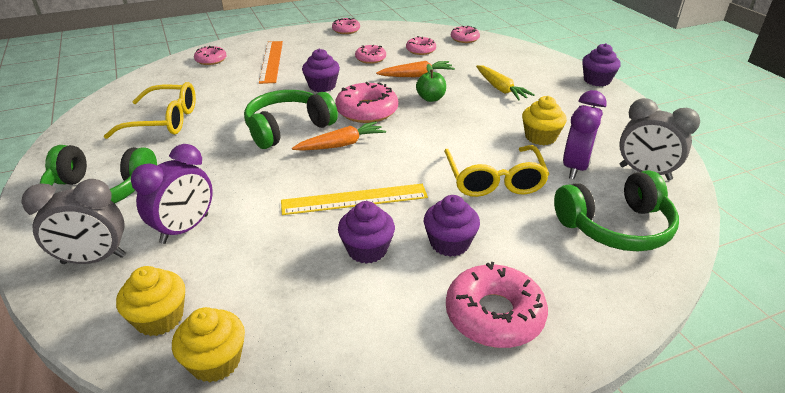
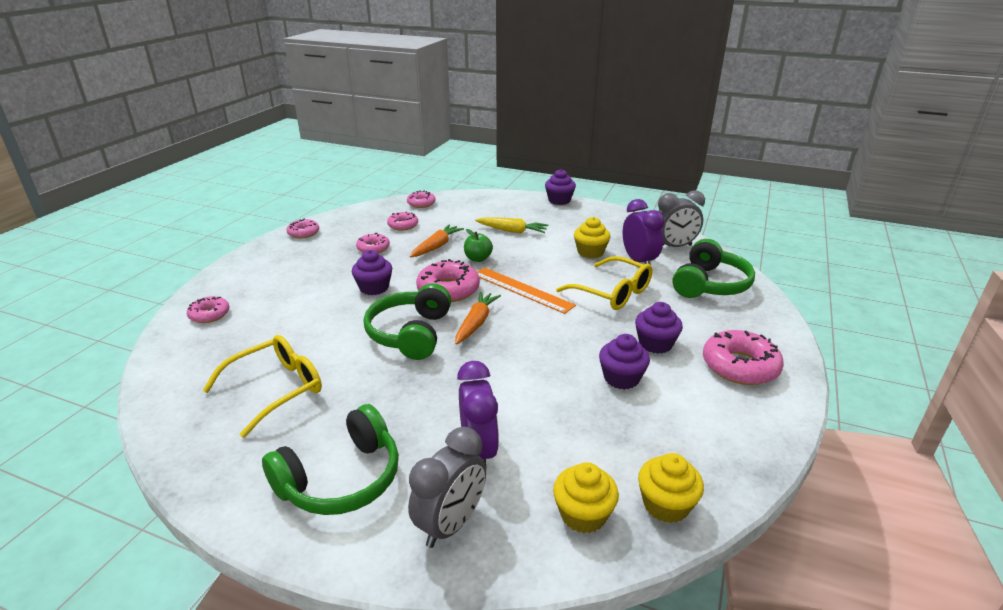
camera: 45 degrees left, 5 degrees down
(271, 61) = (282, 288): orange ruler -> orange ruler (522, 289)
(354, 199) = (555, 353): yellow ruler -> none

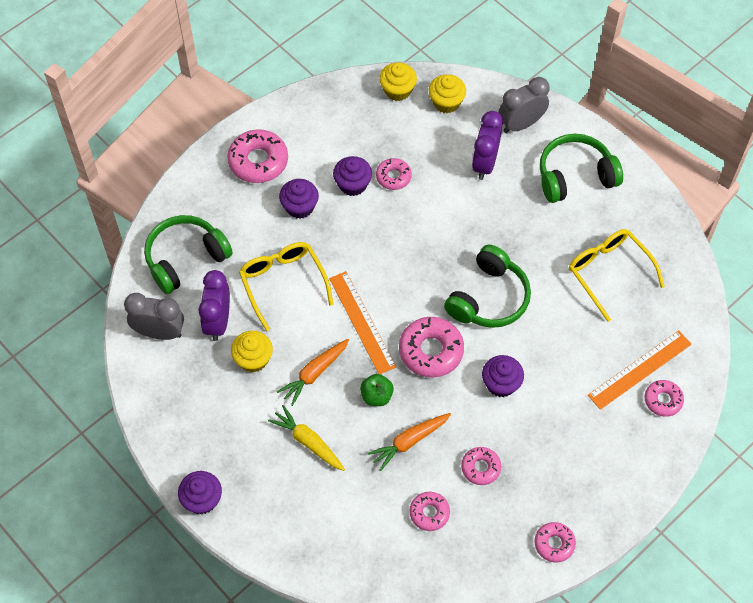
camera: 155 degrees left, 30 degrees up
(234, 327) = (640, 369): none -> orange ruler
(276, 389) = (609, 272): yellow glasses -> yellow glasses turned 75 degrees clockwise
(421, 203) = (384, 570): pink donut -> pink donut (393, 177)
(476, 323) = (428, 290): orange carrot -> orange carrot (314, 373)

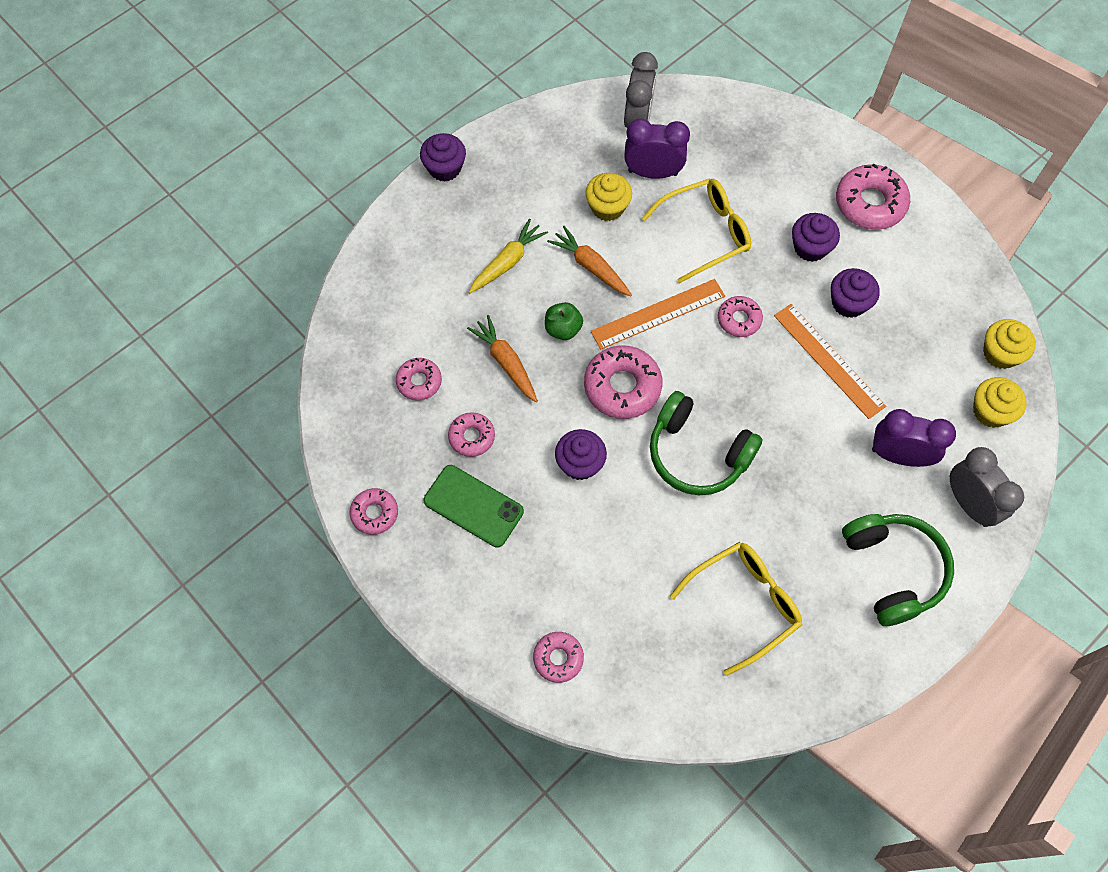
camera: 90 degrees right, 5 degrees up
(185, 259) = (731, 139): green headphones -> none
(393, 177) = (865, 348): pink donut -> pink donut (739, 319)
(543, 465) = (473, 506): none -> green phone
(640, 369) = (601, 632): orange ruler -> orange ruler (828, 360)

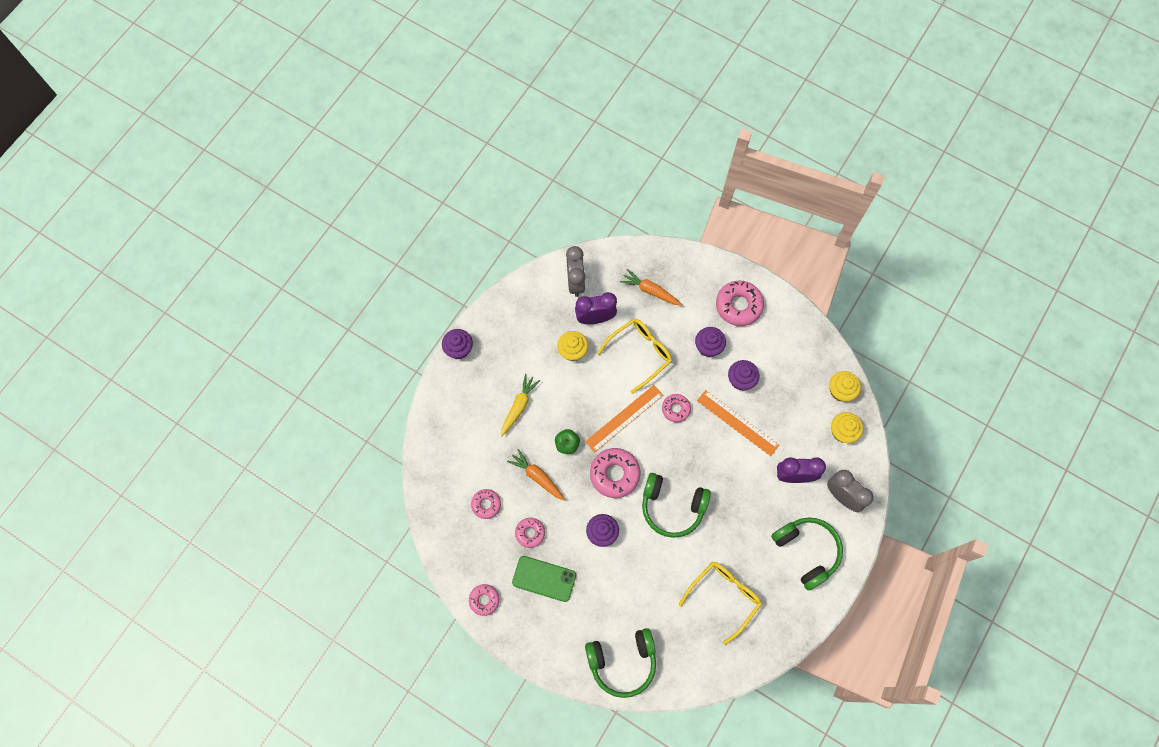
camera: 15 degrees left, 5 degrees up
(558, 658) = (622, 662): pink donut -> green headphones
(591, 266) = (573, 396): orange carrot -> orange carrot (650, 291)

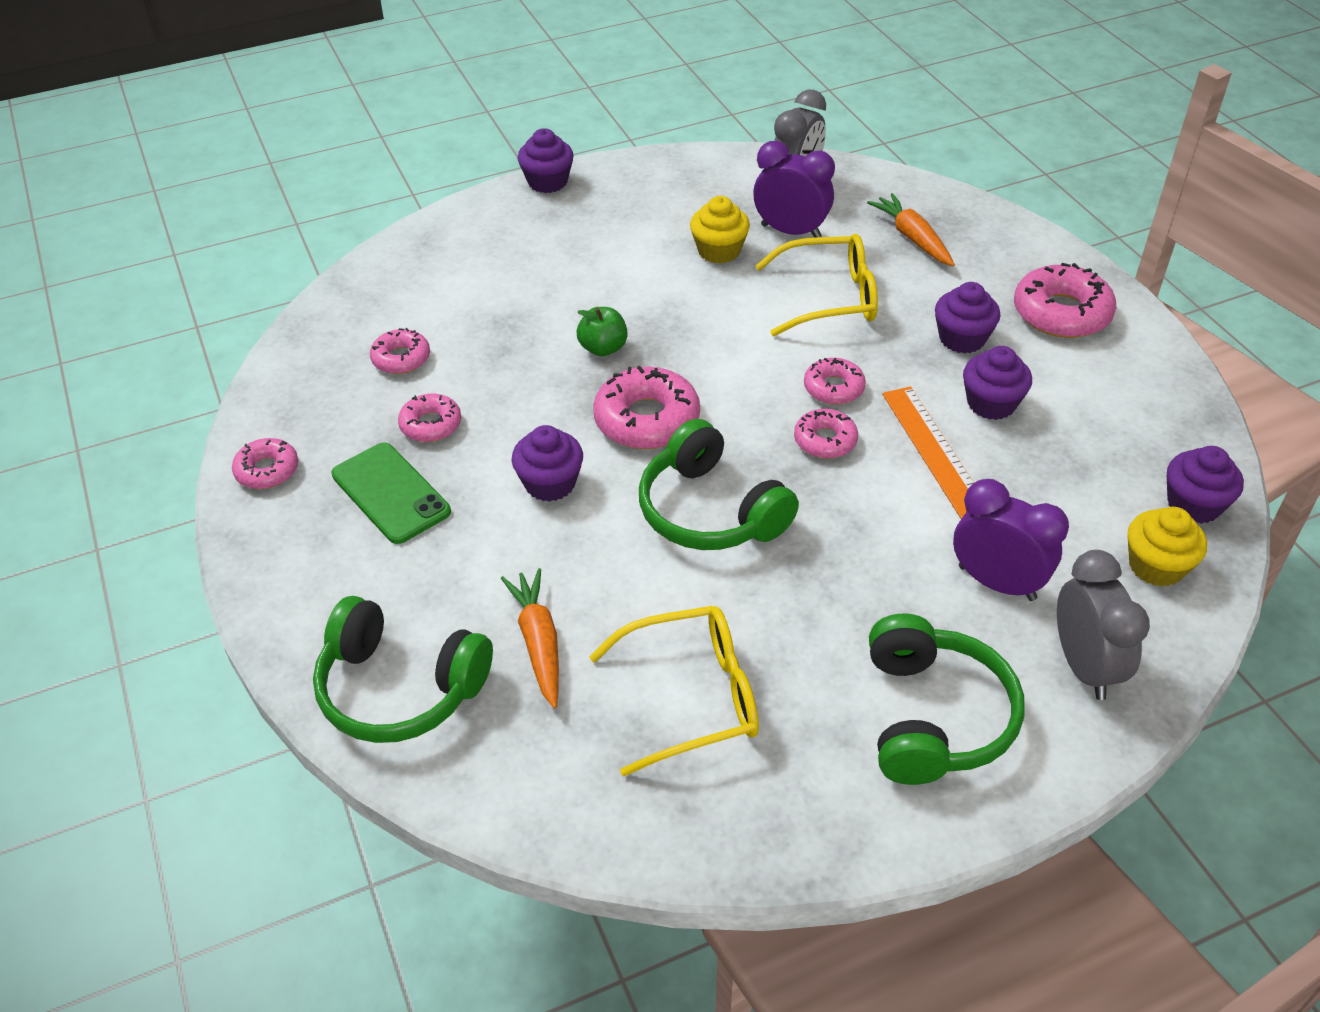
camera: 35 degrees right, 25 degrees down
(519, 406) = (571, 274): yellow carrot -> none
(537, 477) = (515, 364): orange carrot -> orange carrot (539, 642)
(624, 418) = (730, 359): orange ruler -> none
(691, 441) = (825, 440): none -> pink donut
(840, 390) = (1193, 504): yellow cupcake -> purple cupcake

